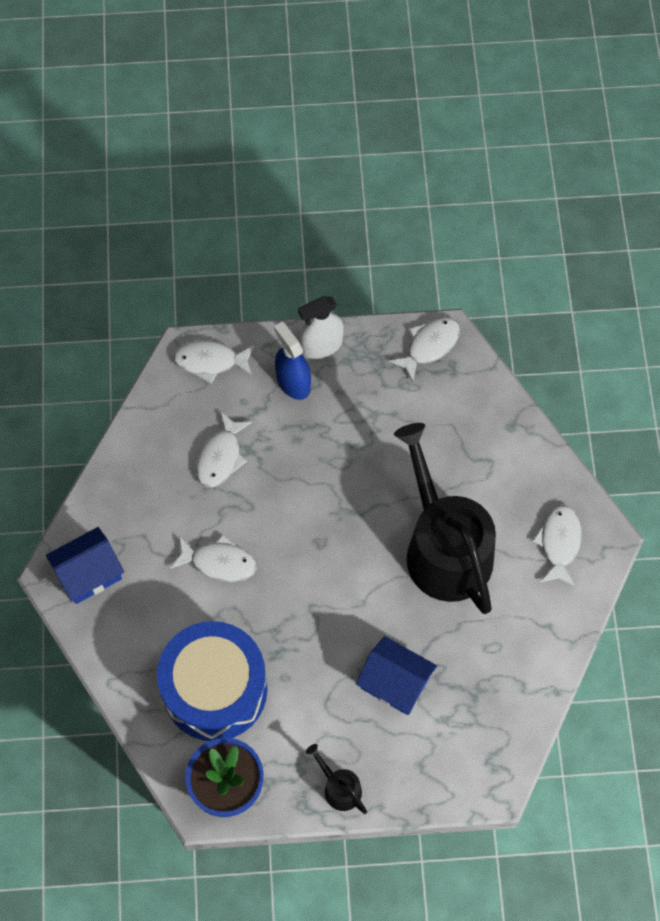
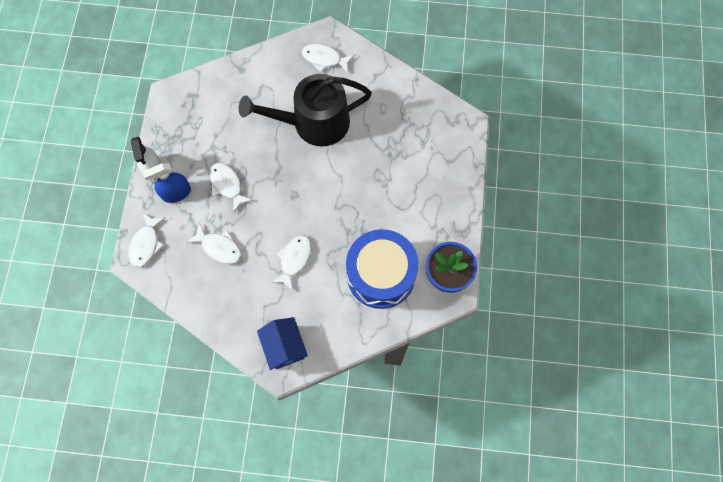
camera: 80 degrees left, 5 degrees up
(339, 788) = (456, 210): black watering can -> none
(395, 683) = (395, 166): blue house -> none
(429, 346) = (173, 106): white fish -> white fish (227, 185)

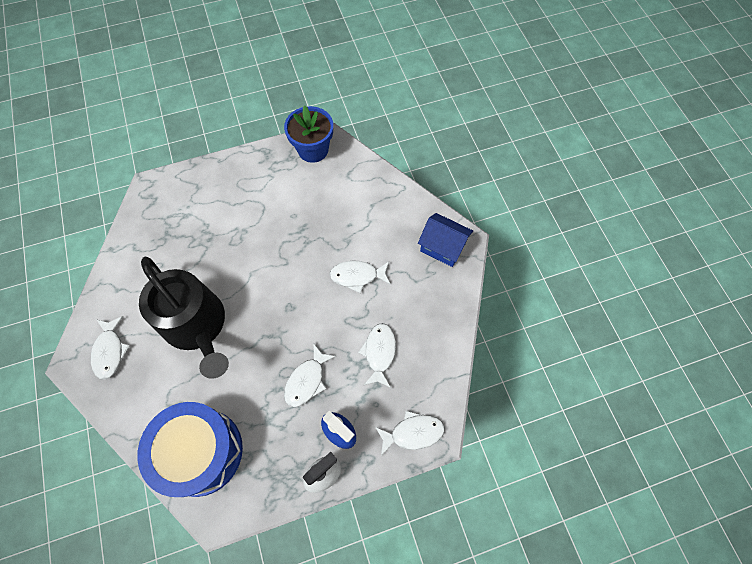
camera: 115 degrees left, 5 degrees down
(284, 347) = (442, 247): blue house -> blue house turned 75 degrees clockwise
(381, 275) = (336, 198): blue drum -> blue drum (201, 452)

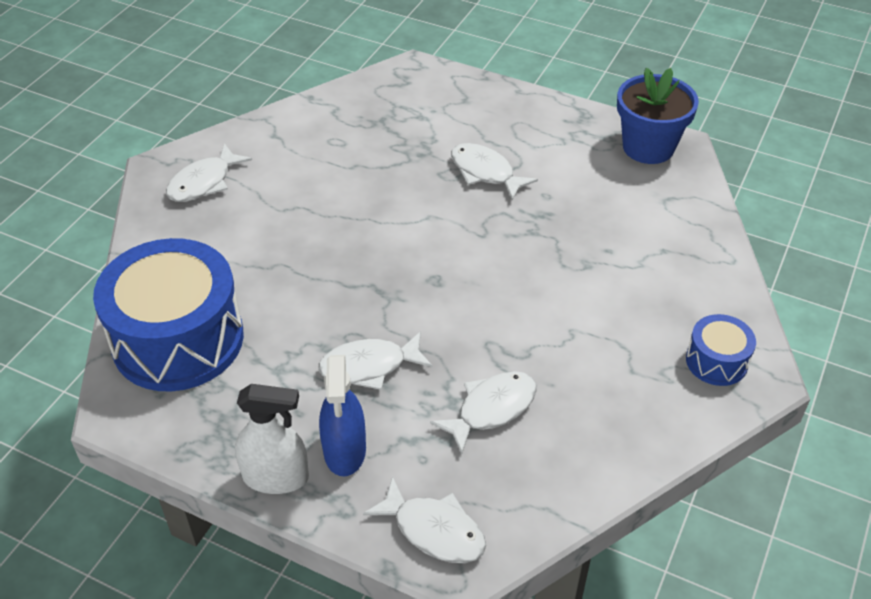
camera: 45 degrees right, 20 degrees down
(197, 326) = (313, 223): black watering can -> none
(357, 276) = (557, 309): white fish -> white fish (485, 172)
(442, 247) = (716, 361): blue house -> blue drum

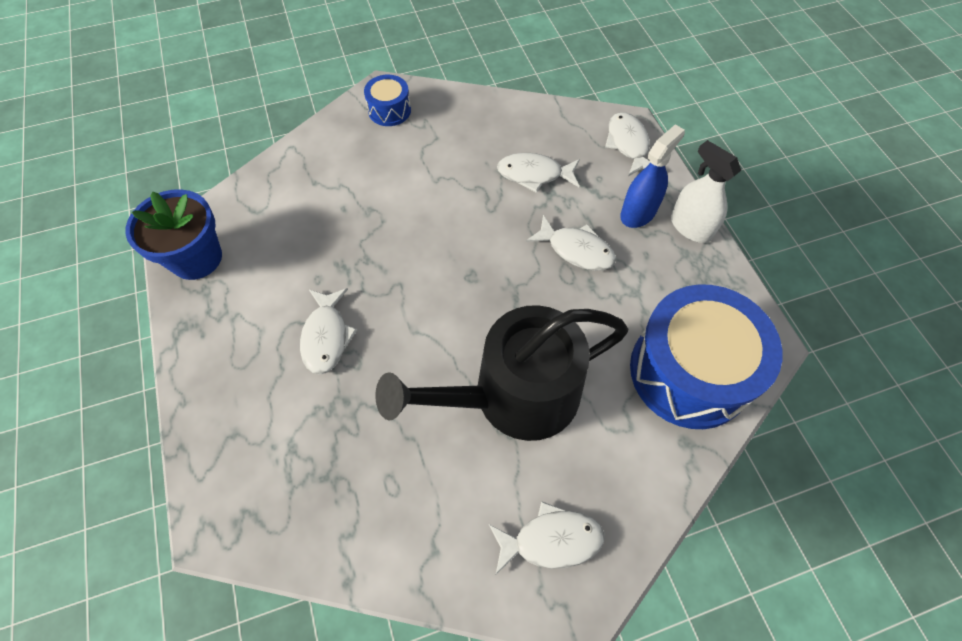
camera: 135 degrees left, 15 degrees up
(308, 231) = (514, 395): none -> black watering can

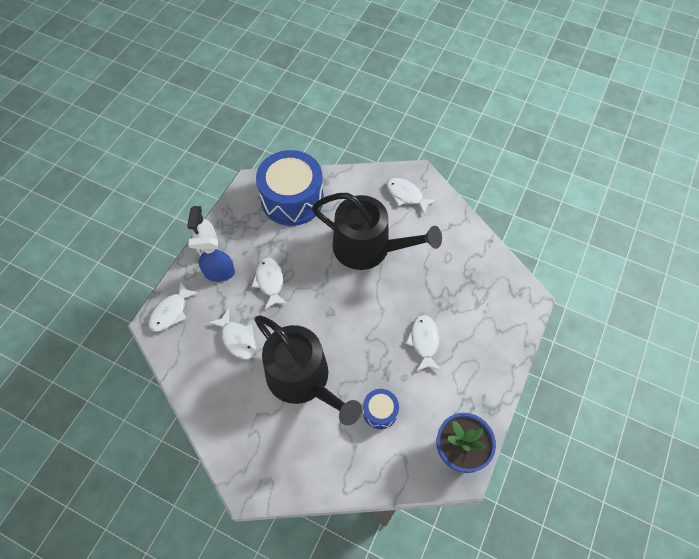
camera: 135 degrees left, 0 degrees up
(326, 336) = (424, 341): white fish -> white fish turned 45 degrees counterclockwise
(389, 110) = (261, 464): blue drum -> blue drum (380, 411)
(426, 194) = (303, 379): none -> black watering can

